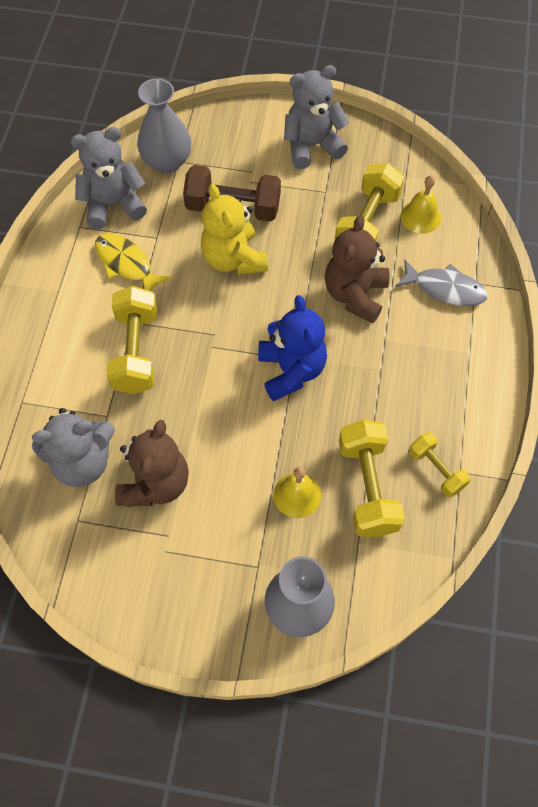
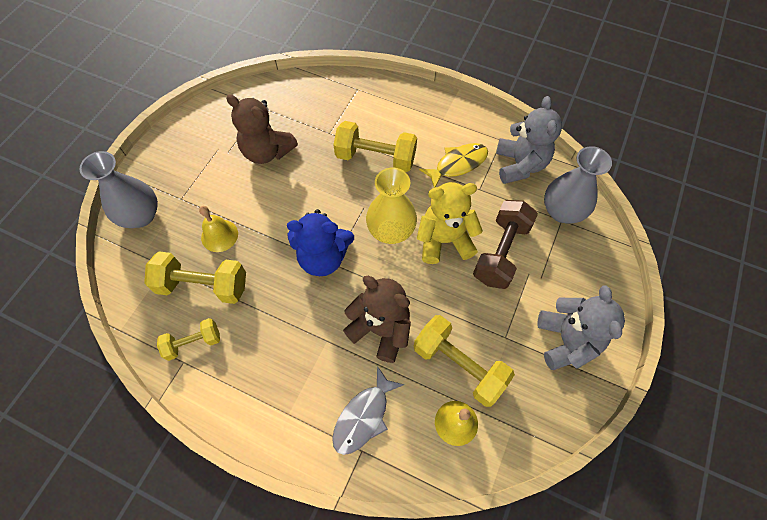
camera: 105 degrees right, 0 degrees up
(82, 462) = (300, 115): grey teddy bear -> none
(236, 311) = (391, 231): none -> yellow vase

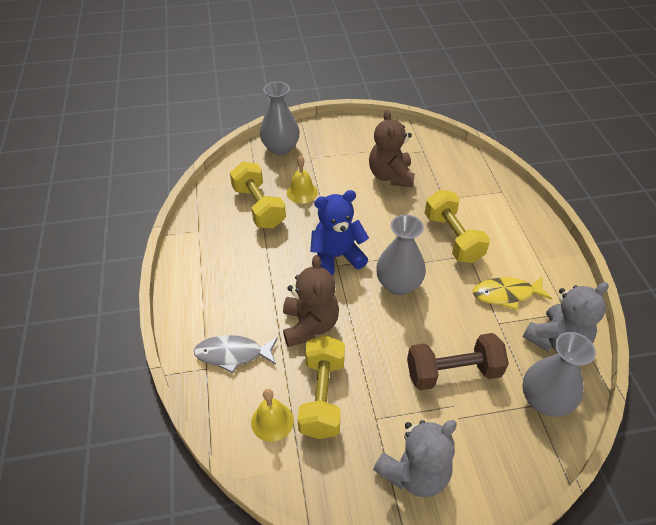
camera: 55 degrees right, 15 degrees down
(193, 343) = (215, 227): yellow dumbbell -> none
(323, 258) = (337, 257): blue teddy bear -> blue teddy bear turned 105 degrees clockwise
(391, 231) = (398, 284): yellow vase -> grey vase
(444, 240) = (424, 325): yellow teddy bear -> none
(458, 164) = (506, 294): yellow fish -> yellow fish turned 150 degrees clockwise

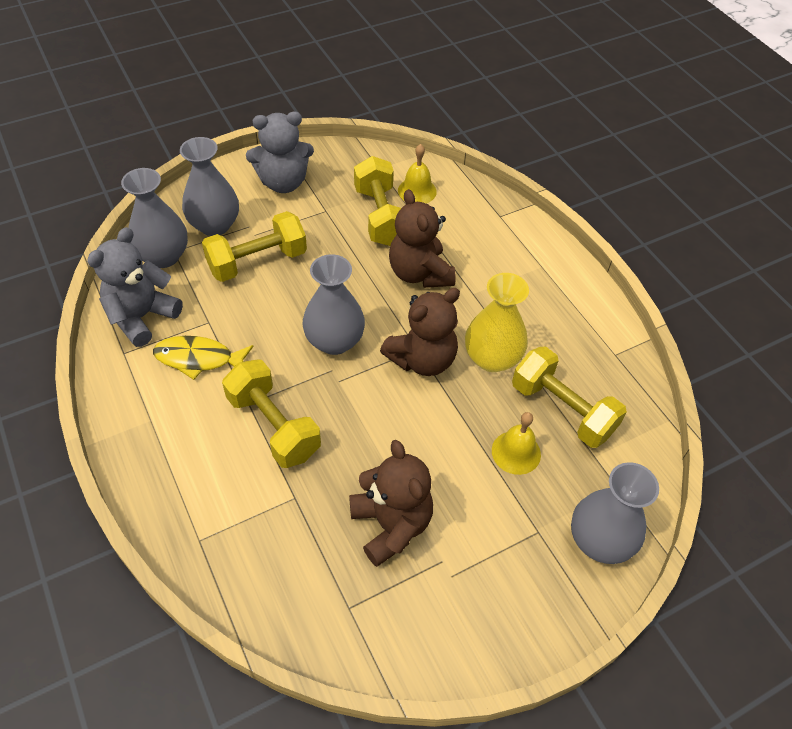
camera: 160 degrees right, 5 degrees up
(233, 354) = (482, 232): grey fish -> none
(286, 246) = (492, 358): none -> yellow vase
(337, 257) = (422, 359): blue teddy bear -> brown teddy bear
(414, 472) = (283, 182): grey teddy bear -> grey teddy bear turned 135 degrees counterclockwise
(453, 372) = (257, 261): brown dumbbell -> yellow dumbbell
(494, 428) = (215, 225): none -> grey vase
(506, 294) = (198, 359): yellow fish -> yellow fish turned 150 degrees counterclockwise

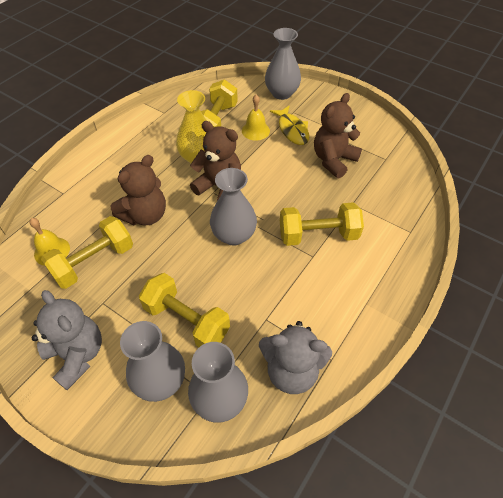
camera: 115 degrees left, 0 degrees up
(198, 359) = (301, 305): yellow fish -> yellow fish (292, 130)
(273, 426) = (318, 235): yellow dumbbell -> yellow dumbbell turned 60 degrees clockwise

